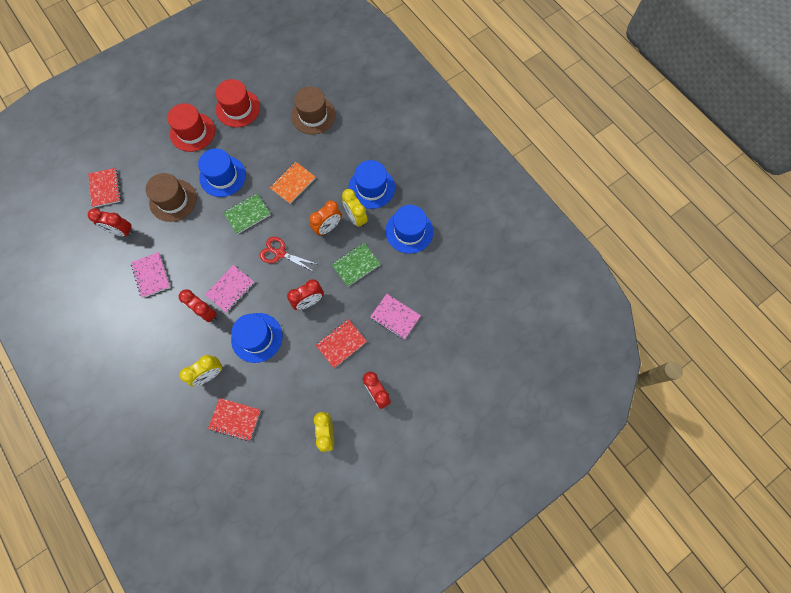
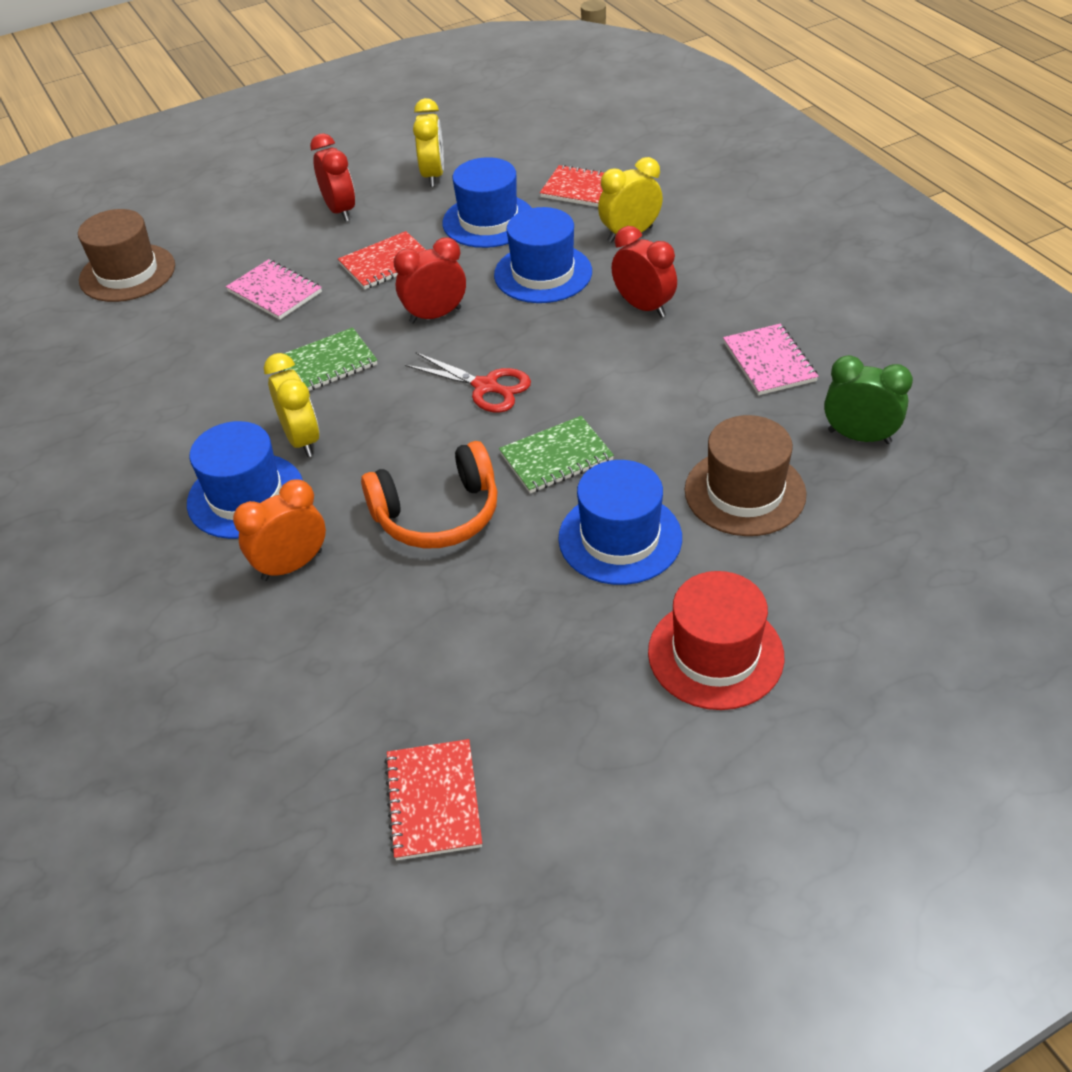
camera: 170 degrees left, 25 degrees down
(105, 188) = (933, 526): red notebook -> red notebook (434, 801)
(122, 231) = (859, 437): red clock -> green clock
(230, 289) = (595, 337): pink notebook -> none
(238, 108) = (579, 716): red hat -> none
(293, 183) = (437, 513): orange notebook -> orange headphones
(313, 115) = (352, 680): brown hat -> brown hat (127, 273)
(328, 227) = (370, 425): orange clock -> orange clock (292, 565)
(409, 231) = (192, 412): blue hat -> blue hat (488, 221)

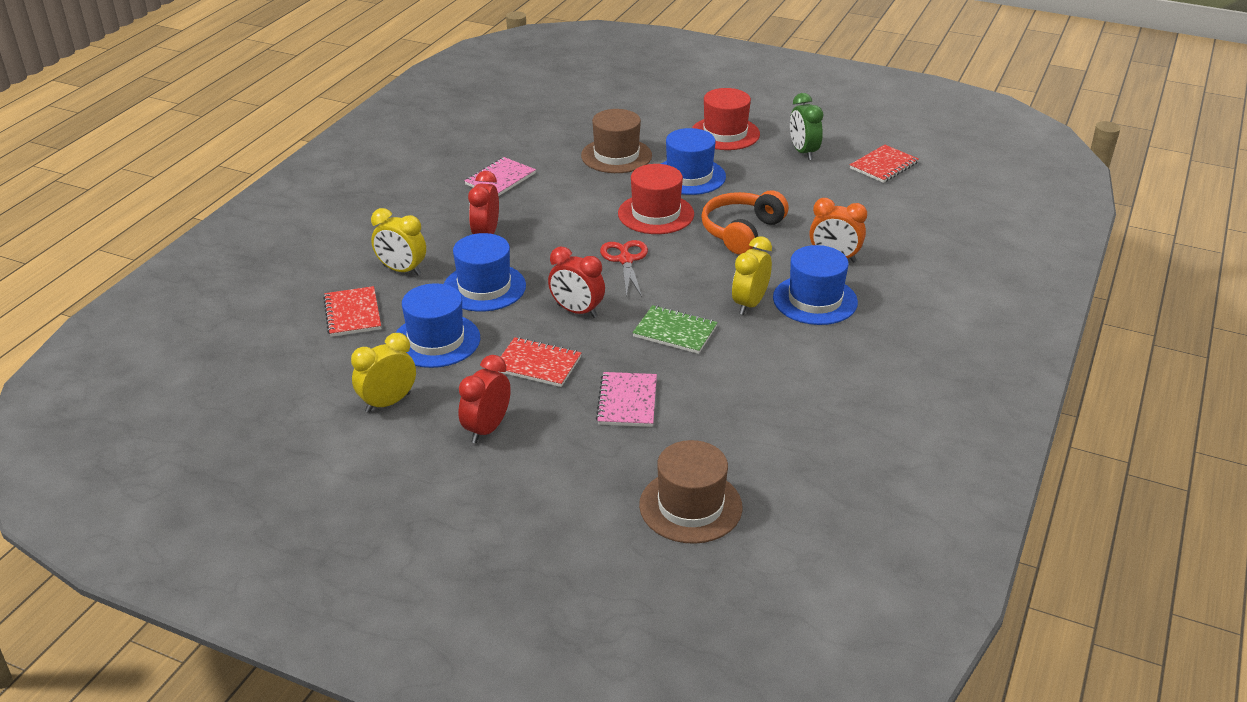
camera: 130 degrees left, 10 degrees down
(437, 513) = (742, 231): orange headphones -> orange headphones turned 90 degrees counterclockwise
(556, 457) = (656, 214): green notebook -> red hat
(859, 437) = (538, 139): green clock -> green clock (803, 152)

